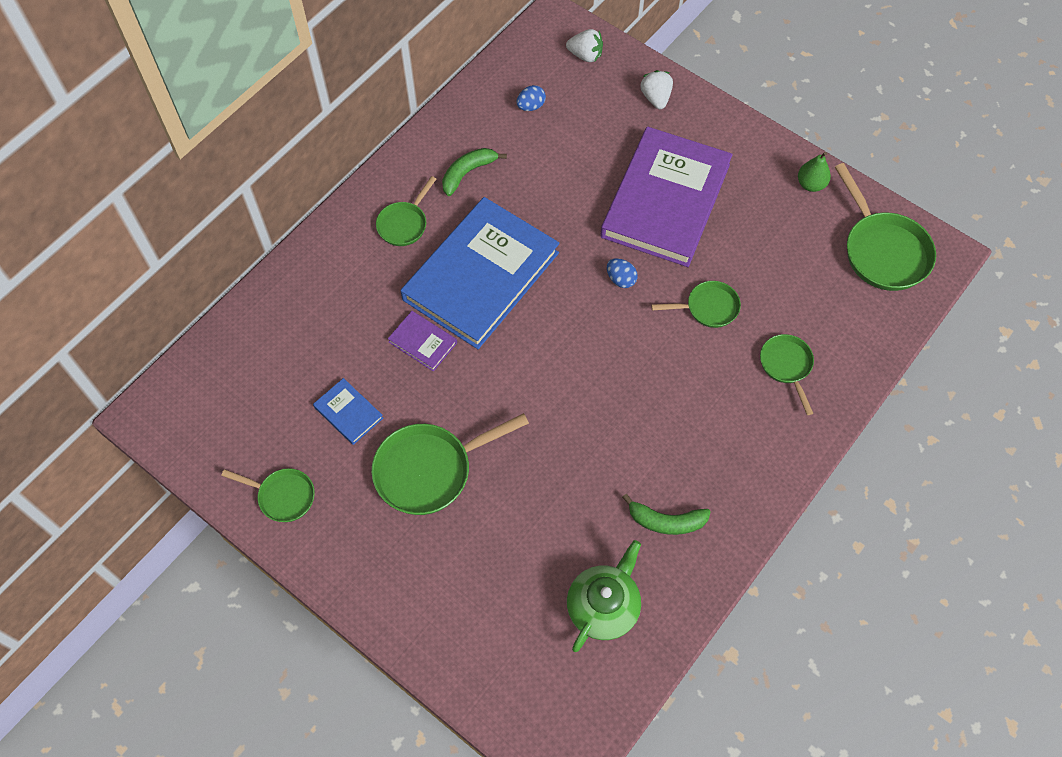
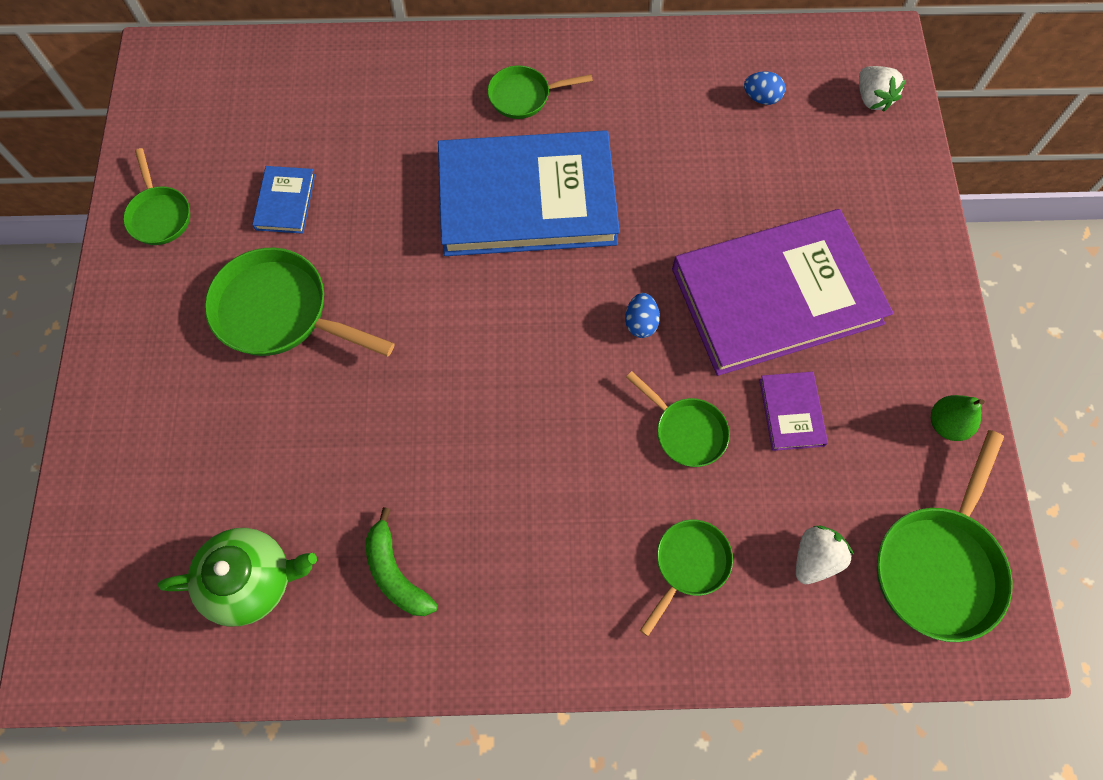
camera: 50 degrees right, 5 degrees up
(423, 342) = (411, 205): purple book -> purple book (791, 412)
(467, 173) = (631, 103): green banana -> none
(656, 98) = (891, 196): white strawberry -> white strawberry (815, 558)

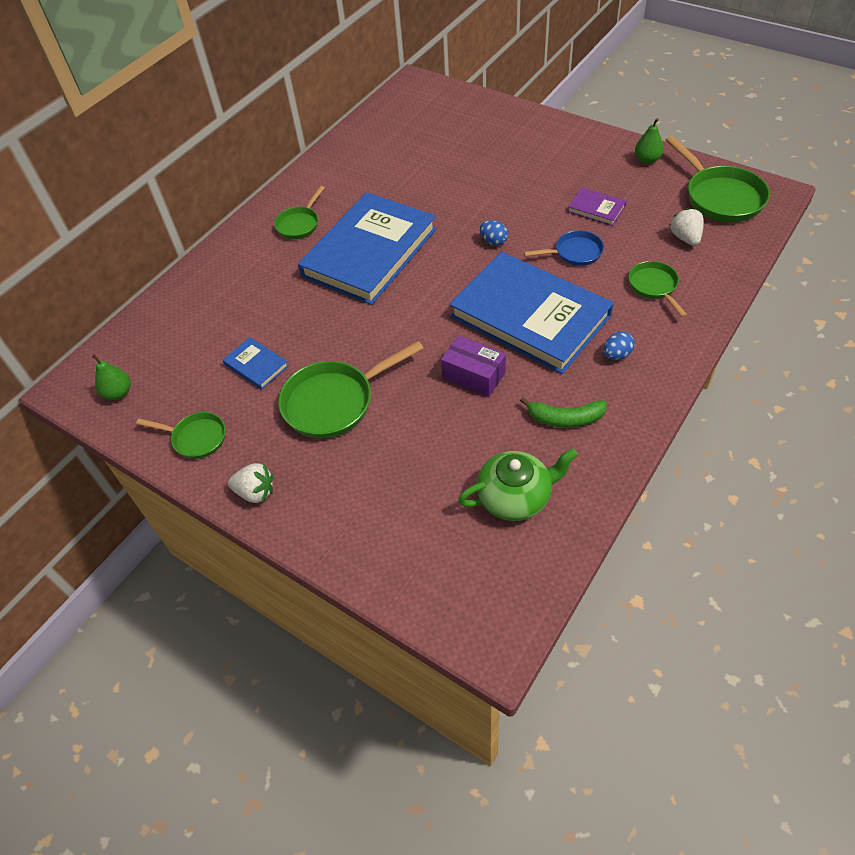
camera: 50 degrees left, 15 degrees down
(176, 105) = (118, 393): none -> green pear
(251, 581) = (515, 497): green teapot -> green teapot turned 45 degrees clockwise
(402, 432) = (473, 375): none -> purple box
(537, 441) = (530, 316): none -> blue book
(686, 431) = (575, 253): green pan -> blue pan
(761, 98) = (401, 136): blue egg -> blue egg (617, 355)
(776, 295) = (524, 184): purple book -> none
(872, 99) = (442, 100): white strawberry -> white strawberry (255, 492)

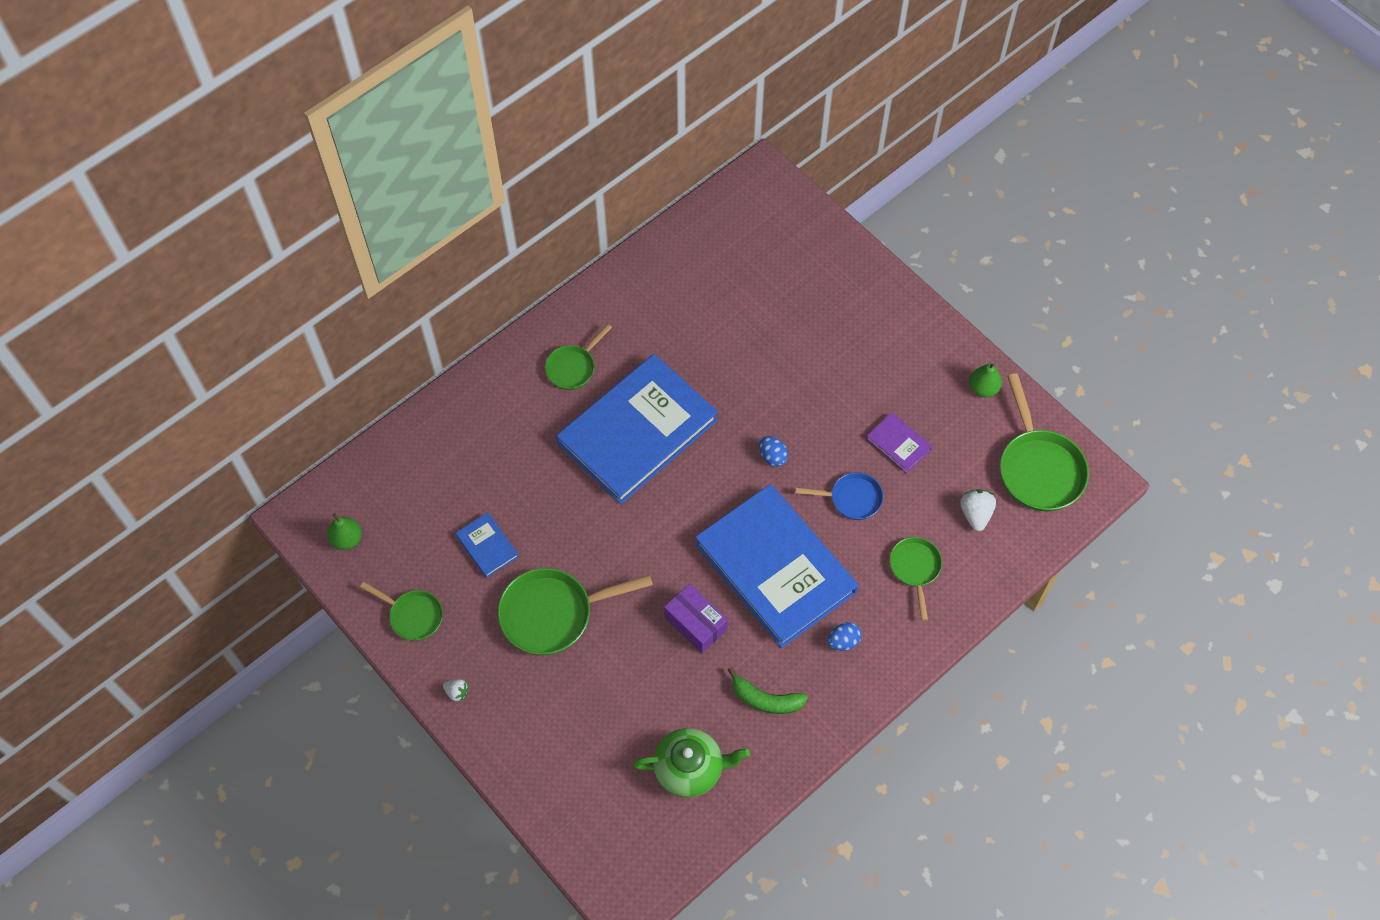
camera: 10 degrees right, 10 degrees up
(255, 492) = (456, 692): white strawberry -> white strawberry, size x0.60

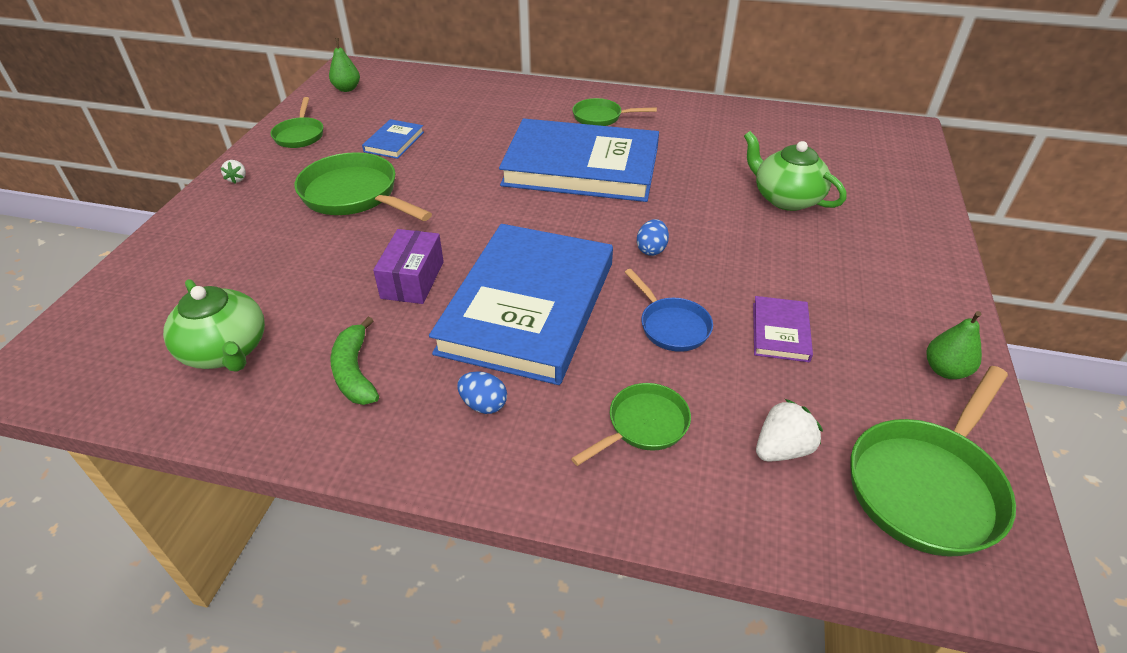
camera: 55 degrees right, 20 degrees down
(781, 330) = (786, 198): none -> green teapot

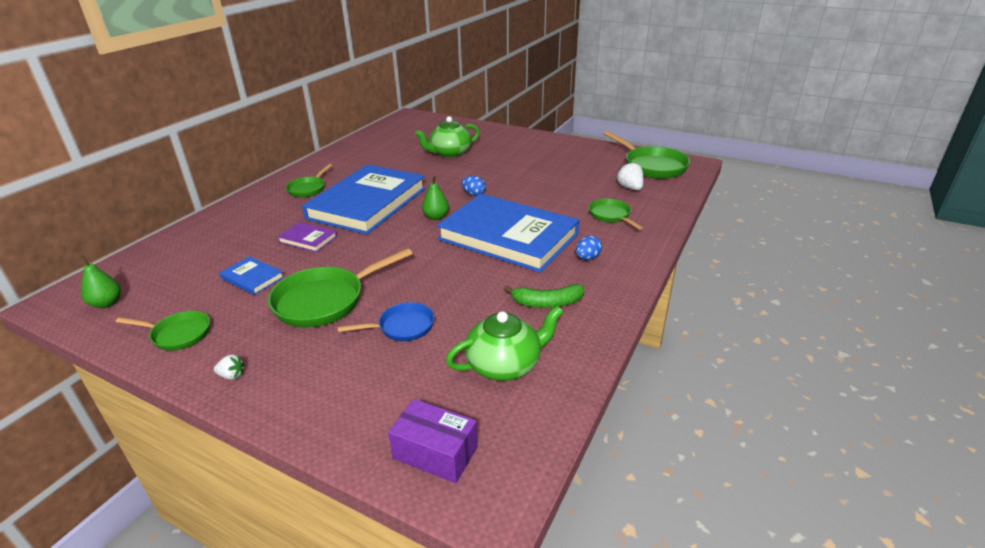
camera: 75 degrees left, 10 degrees down
(412, 280) = (459, 277): purple box -> purple box (435, 452)
(671, 326) = (542, 198): blue pan -> blue pan (402, 327)
(780, 332) = (556, 174): purple book -> purple book (308, 239)
(945, 370) = (591, 149): green pear -> green pear (436, 217)

